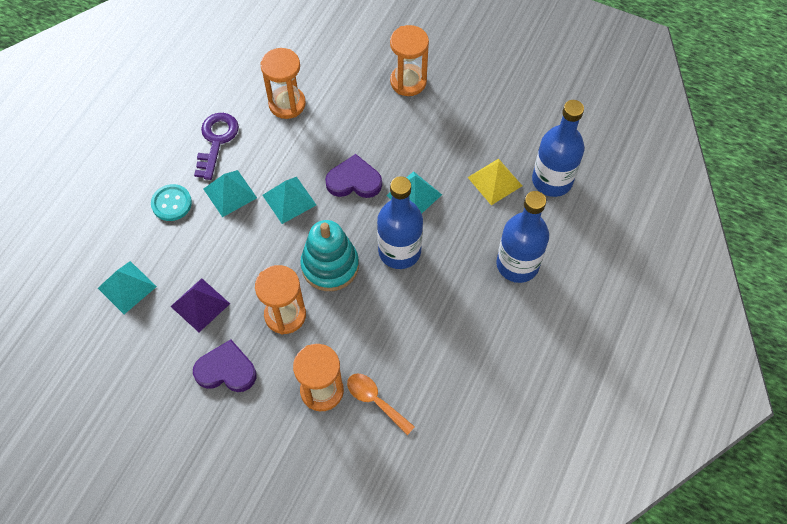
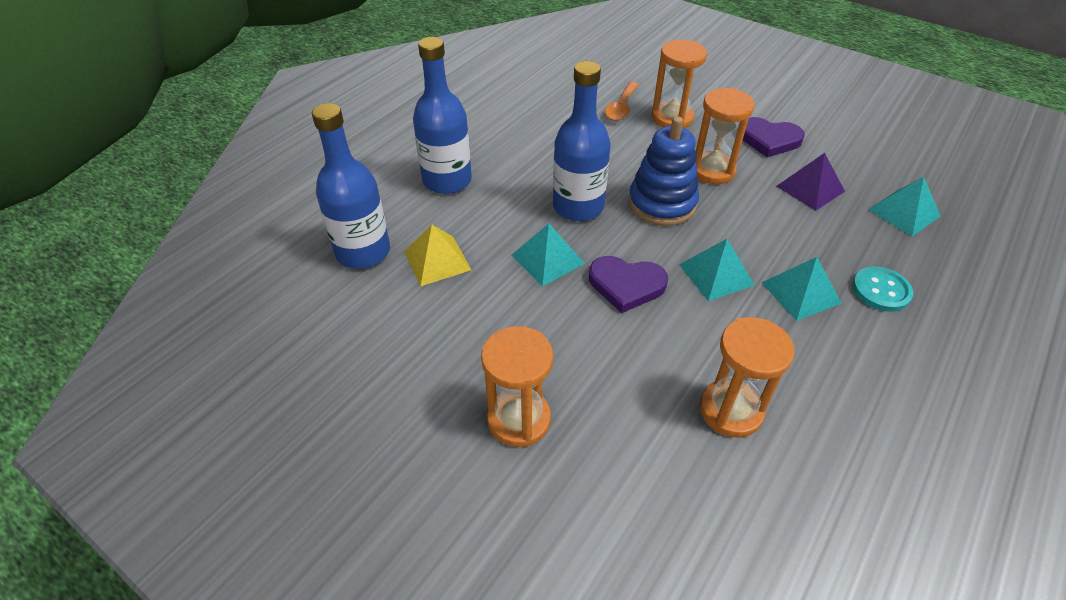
camera: 170 degrees left, 15 degrees down
(216, 141) = (839, 366): purple key -> none
(330, 266) = (662, 203): turquoise stacking toy -> blue stacking toy
(375, 401) = (621, 107): orange spoon -> orange spoon turned 60 degrees clockwise

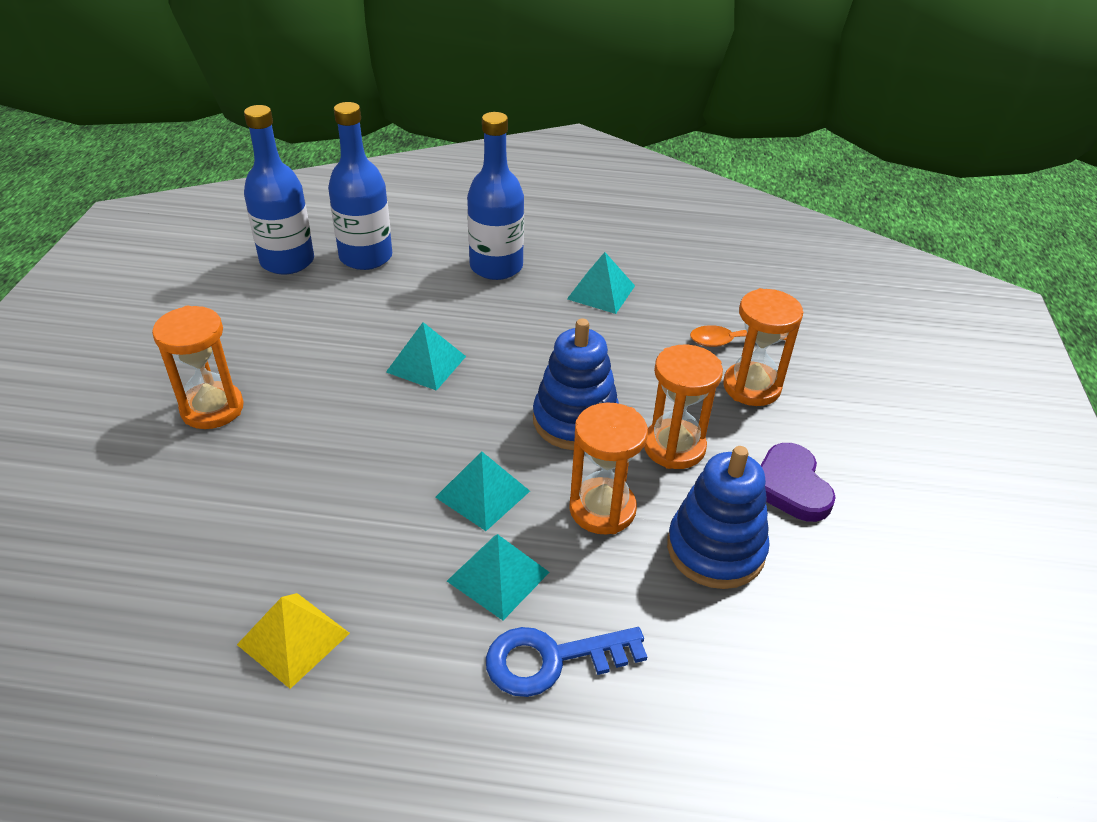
camera: 60 degrees right, 5 degrees down
(437, 260) = (381, 299): yellow pyramid -> yellow pyramid (294, 638)
(578, 207) = (521, 360): blue bottle -> blue bottle (287, 261)
(626, 285) = (422, 428): purple heart -> none
(730, 410) = (281, 551): orange hourglass -> orange hourglass (602, 509)
(810, 188) = (715, 549): purple pyramid -> blue stacking toy
(881, 290) = (552, 659): turquoise button -> blue key
(904, 213) = (745, 666): turquoise pyramid -> turquoise pyramid (601, 292)

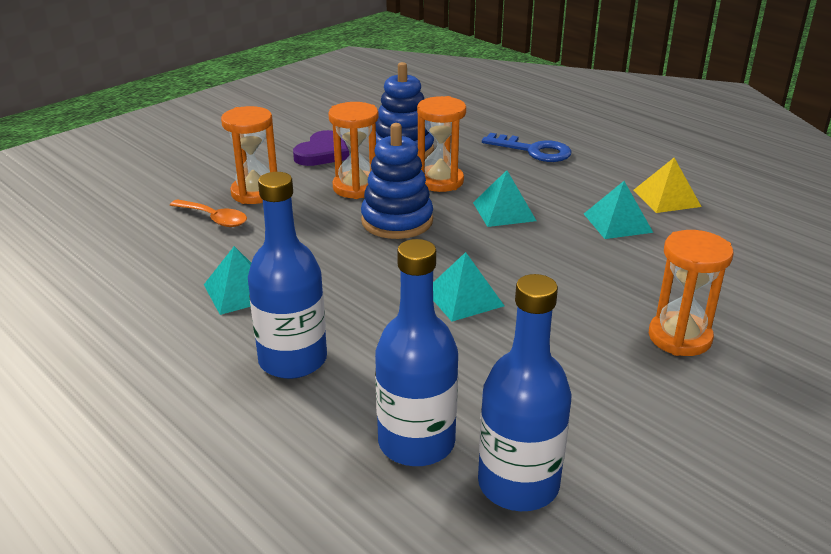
camera: 140 degrees left, 10 degrees down
(498, 576) = (531, 180): turquoise pyramid -> turquoise pyramid (617, 222)

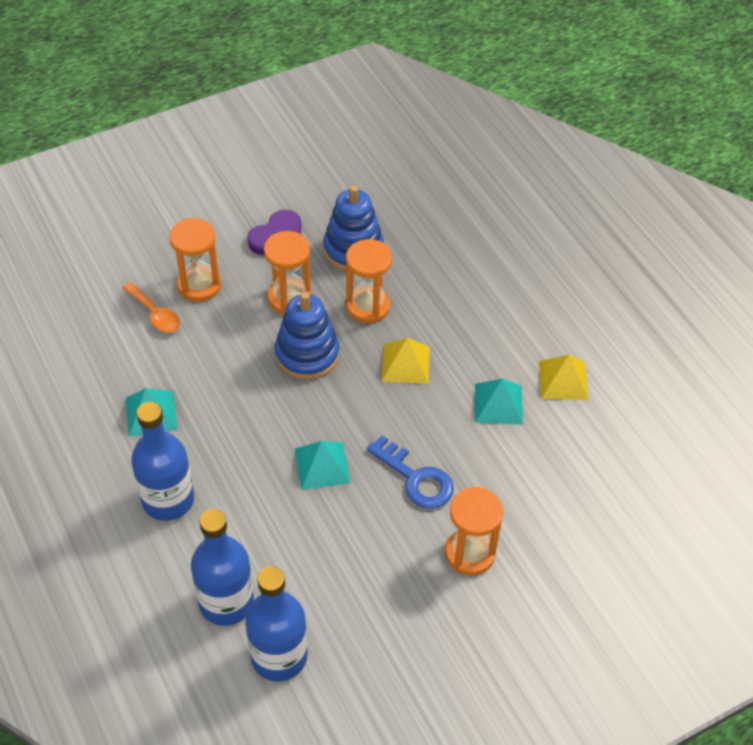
camera: 15 degrees right, 20 degrees up
(504, 211) = (405, 363): turquoise pyramid -> yellow pyramid
(533, 151) = (477, 279): blue key -> blue key (416, 478)

